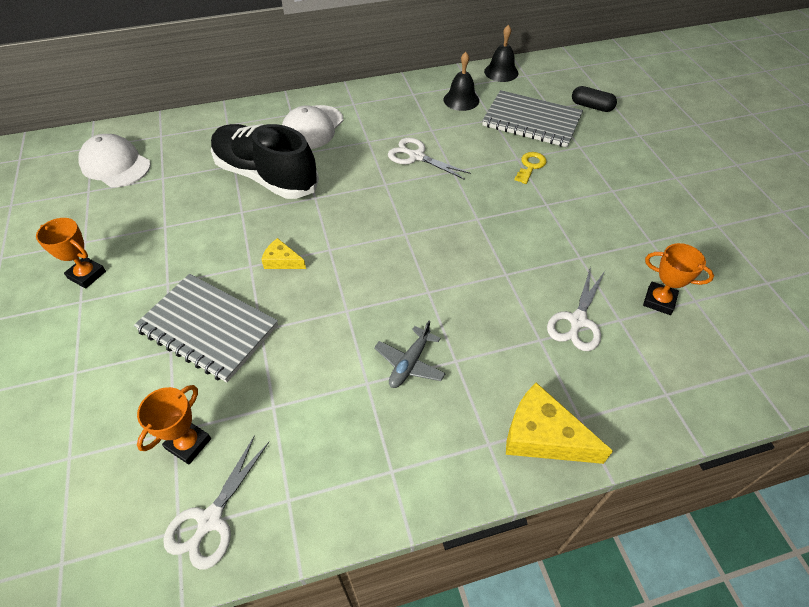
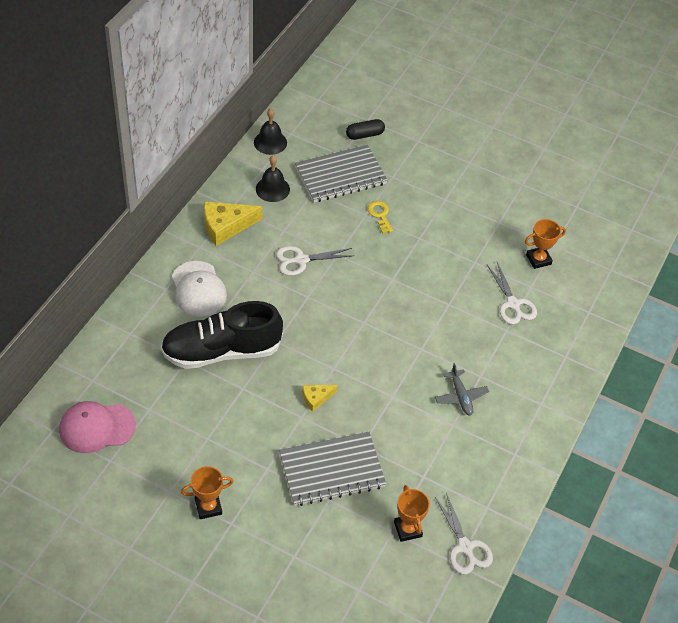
camera: 50 degrees left, 0 degrees up
(115, 165) = (97, 427): white cap -> pink cap
(543, 436) = (559, 379): yellow cheese -> yellow cheese (226, 226)

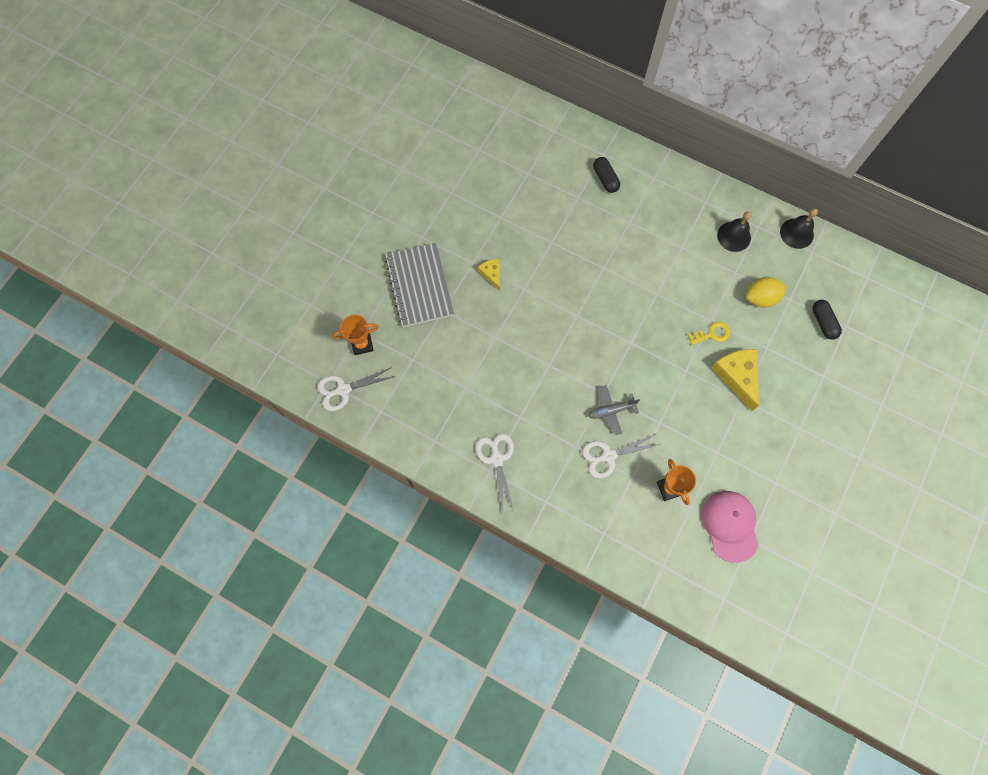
camera: 95 degrees right, 20 degrees up
(97, 427) = (460, 115): pink cap -> pink cap (730, 525)
(198, 289) = (605, 179): white cap -> black capsule
(208, 507) = (387, 196): orange trophy -> none
(222, 351) = (538, 199): black shoe -> none
(226, 226) = (681, 198): yellow cheese -> yellow cheese (737, 376)
(301, 260) = (646, 262): white scissors -> white scissors (497, 459)
(340, 176) = (760, 298): grey notebook -> yellow lemon
(460, 396) = (496, 397): grey plane -> grey plane (611, 411)

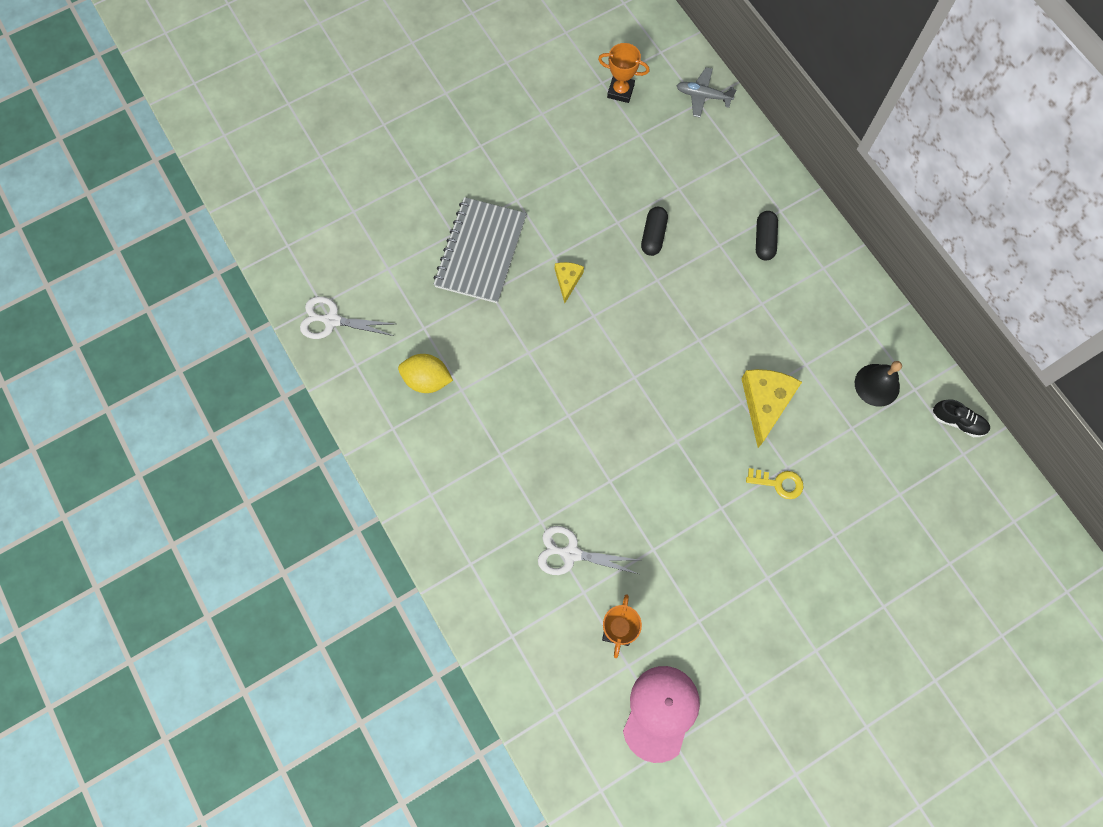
camera: 30 degrees right, 0 degrees up
(362, 344) = (381, 282): orange trophy -> orange trophy (620, 91)
(497, 459) = (446, 486): white scissors -> none
(611, 411) = (606, 505): grey plane -> grey plane (703, 96)
(737, 376) = (777, 548): yellow cheese -> yellow cheese (765, 403)
(760, 298) = (864, 473): yellow lemon -> yellow lemon (427, 380)
(796, 233) = (957, 421): black bell -> black shoe
(823, 322) = (923, 543): black capsule -> black capsule (653, 236)

